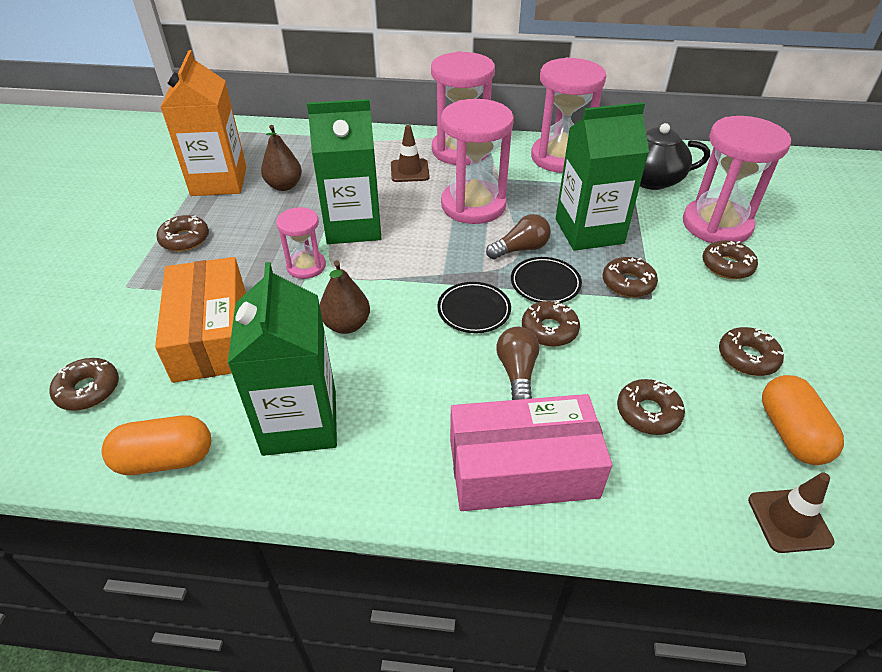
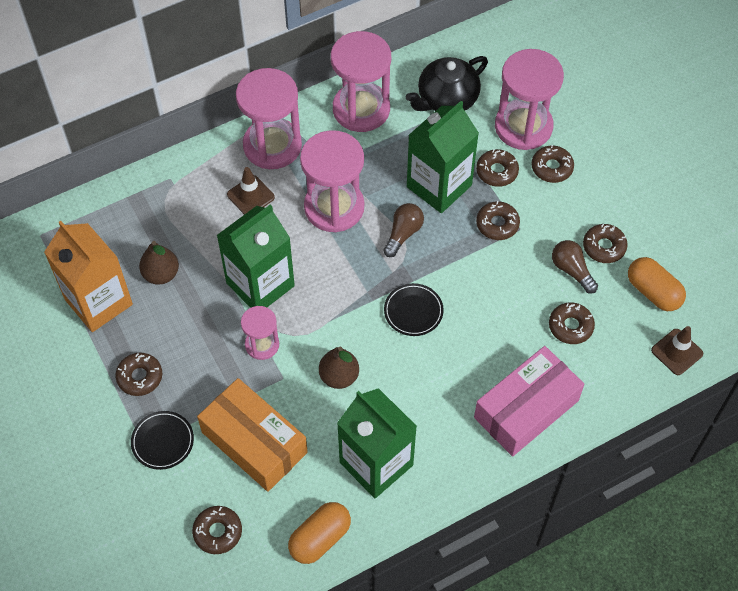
camera: 35 degrees left, 15 degrees up
(517, 372) = (477, 345): brown light bulb -> brown light bulb (572, 270)
(545, 283) = (443, 258): black plate -> black plate (163, 441)
(549, 330) = (473, 298): brown donut -> brown donut (497, 171)

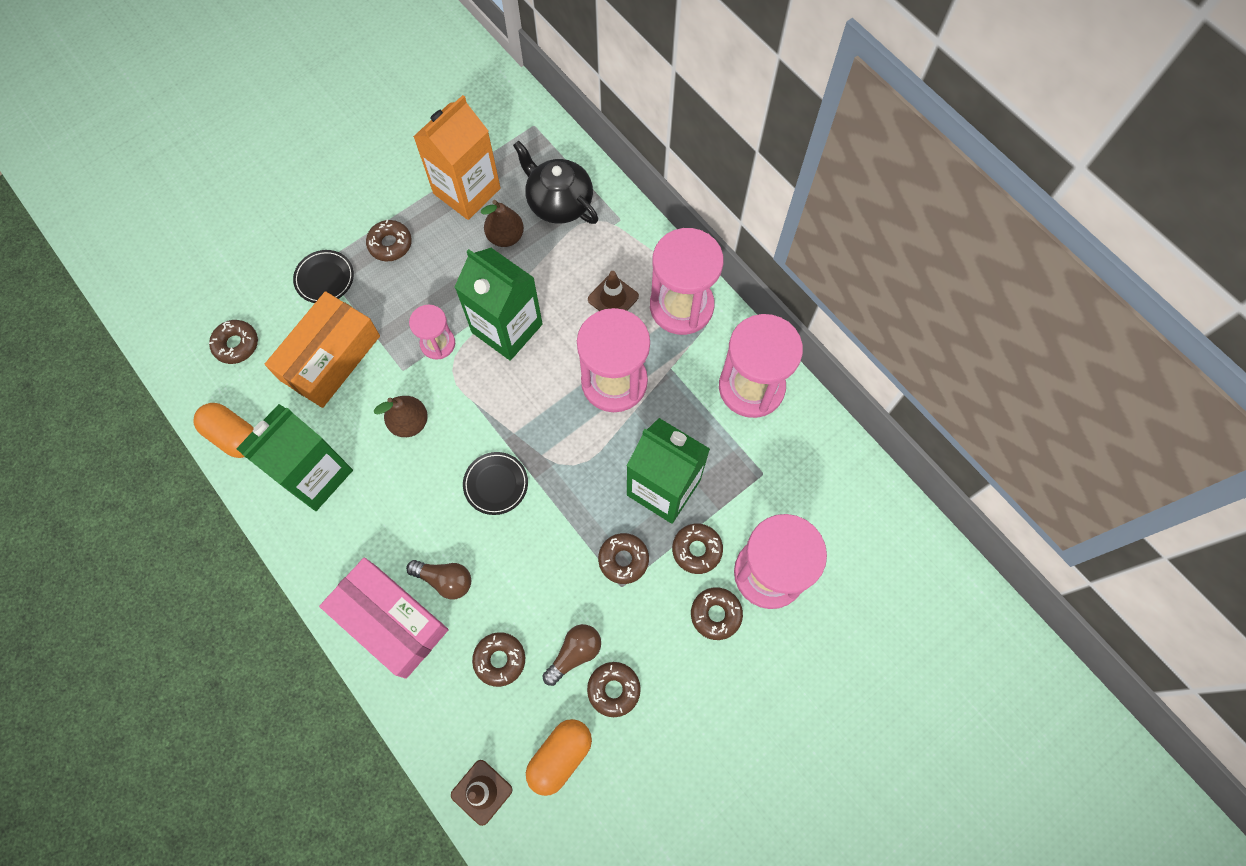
camera: 80 degrees right, 10 degrees up
(403, 234) = (592, 458): brown light bulb -> brown light bulb (445, 580)
(446, 99) = (788, 478): black teapot -> black teapot (559, 202)

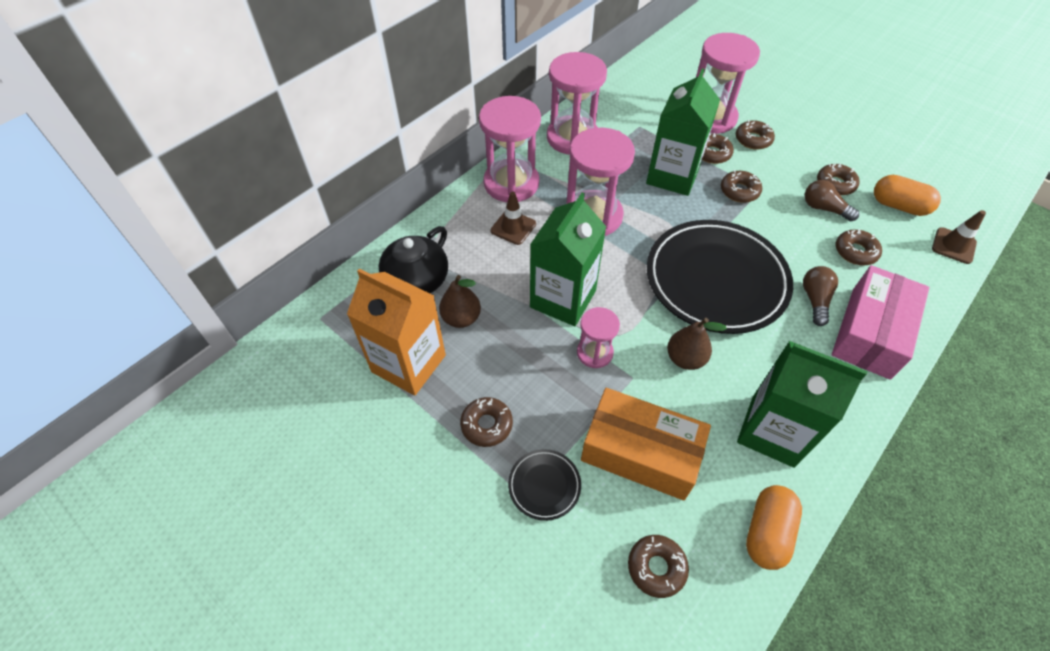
camera: 100 degrees left, 15 degrees down
(496, 484) = (716, 280): black plate -> black plate, size x2.41

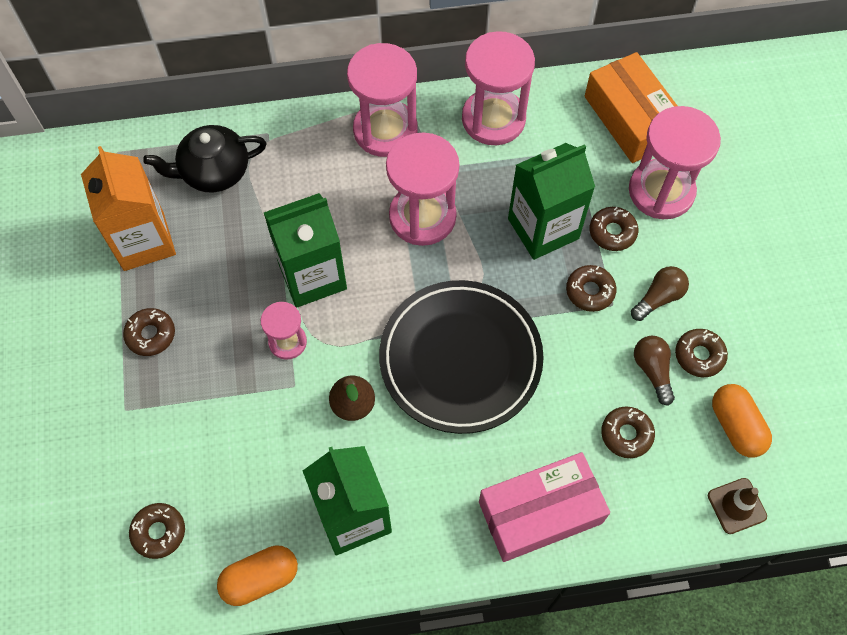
camera: 40 degrees right, 10 degrees up
(461, 318) = (217, 232): brown pear -> none
(513, 227) = (341, 177): brown traffic cone -> none
(544, 485) = (145, 412): black plate -> none
(640, 452) = (236, 446): orange box -> orange box (630, 119)
(753, 139) = (675, 247): brown donut -> none
(815, 300) = (527, 446): brown light bulb -> brown light bulb (658, 298)

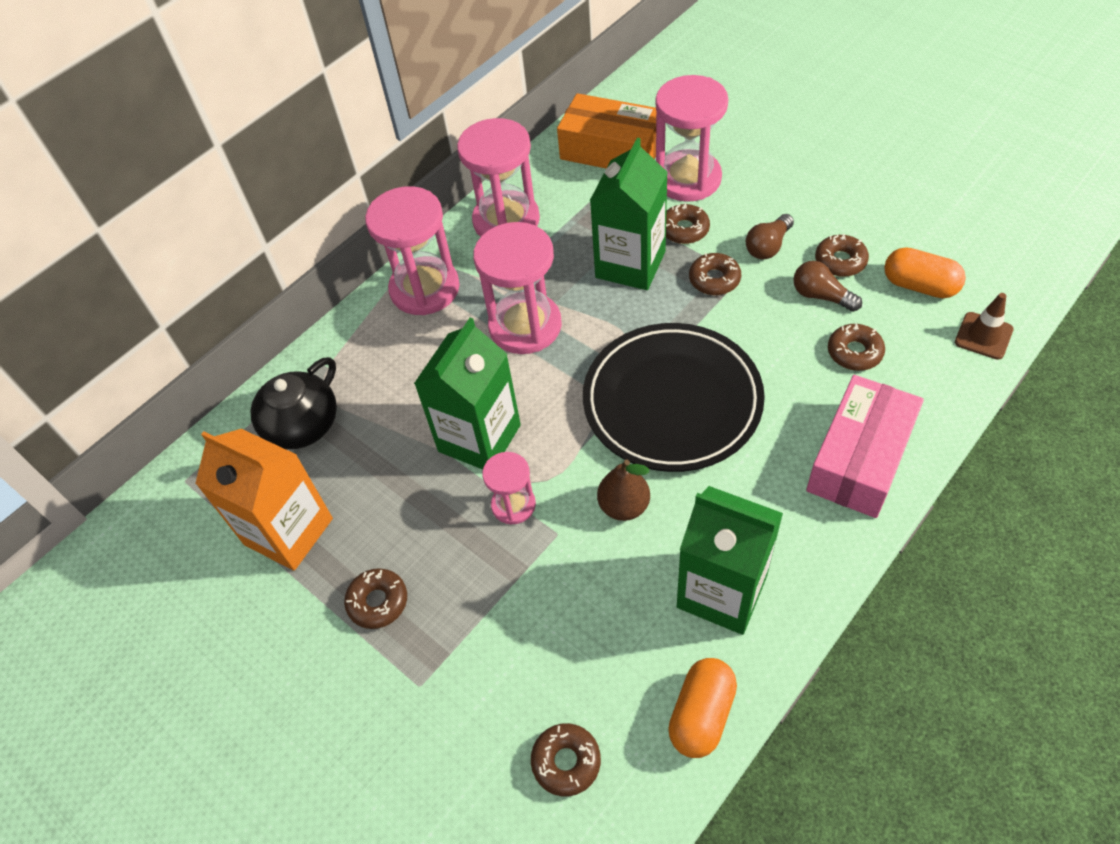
camera: 35 degrees left, 10 degrees down
(658, 298) = (768, 246): brown light bulb -> brown light bulb turned 150 degrees counterclockwise

